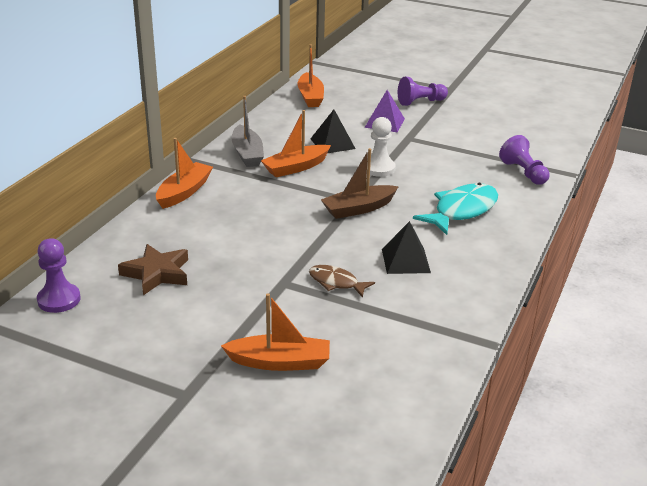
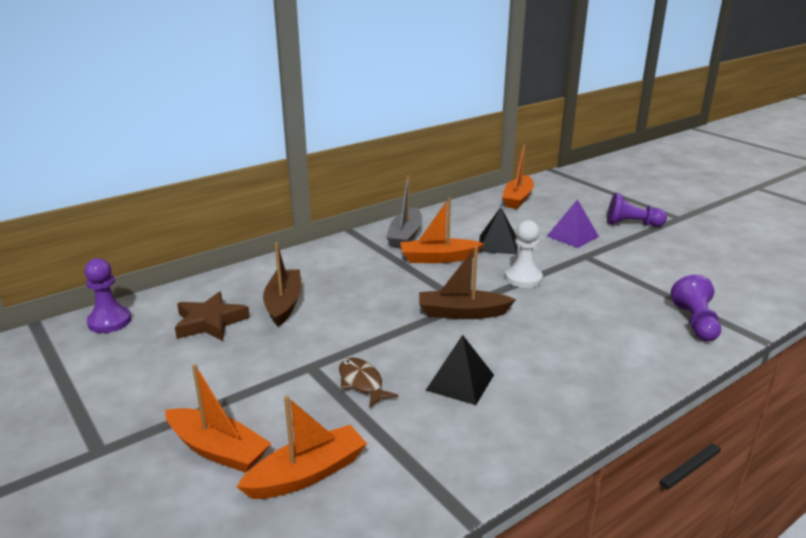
camera: 30 degrees right, 5 degrees down
(184, 192) = (313, 256): orange boat -> orange boat (307, 474)
(205, 240) = (284, 304): none -> brown boat
(462, 210) = (578, 345): turquoise fish -> none

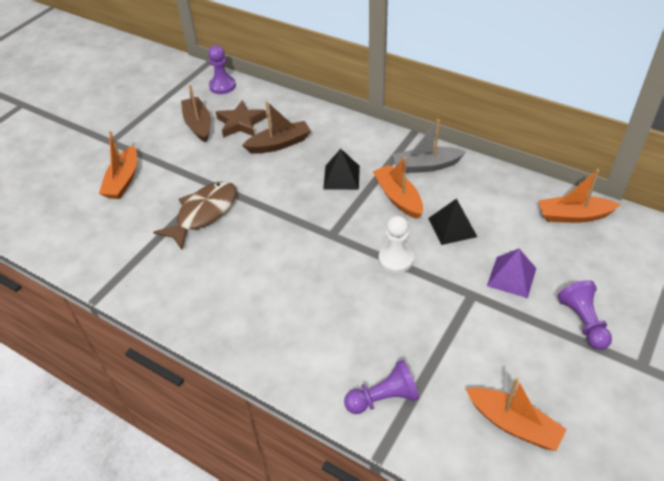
camera: 70 degrees right, 20 degrees up
(307, 474) = (113, 221): orange boat -> orange boat (513, 424)
(362, 383) = (204, 213): brown fish -> brown fish, size x1.75
(460, 382) = (223, 260): black pyramid -> black pyramid (341, 177)
(462, 313) = (315, 236): brown boat -> brown boat (198, 125)

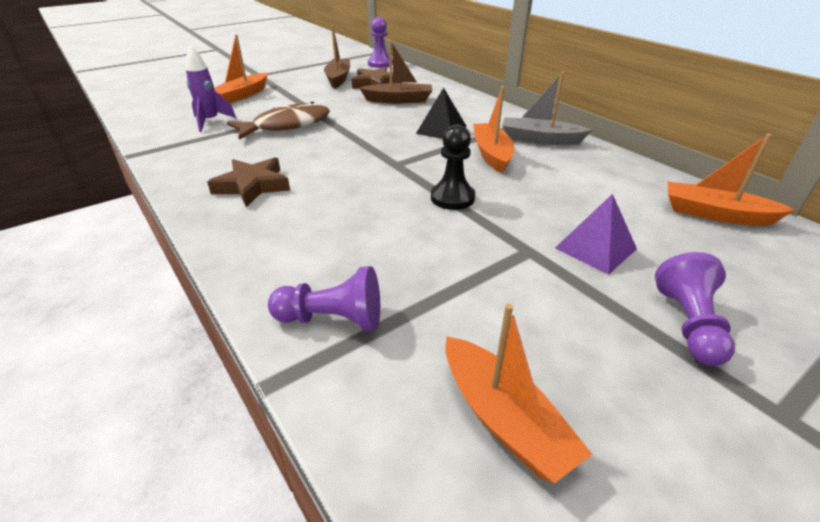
camera: 20 degrees right, 10 degrees down
(127, 230) = (210, 121): none -> purple rocket
(235, 299) = (252, 186): none -> brown star
(395, 259) = (452, 198): white pawn -> black pawn
(452, 227) = (541, 188): black pyramid -> none

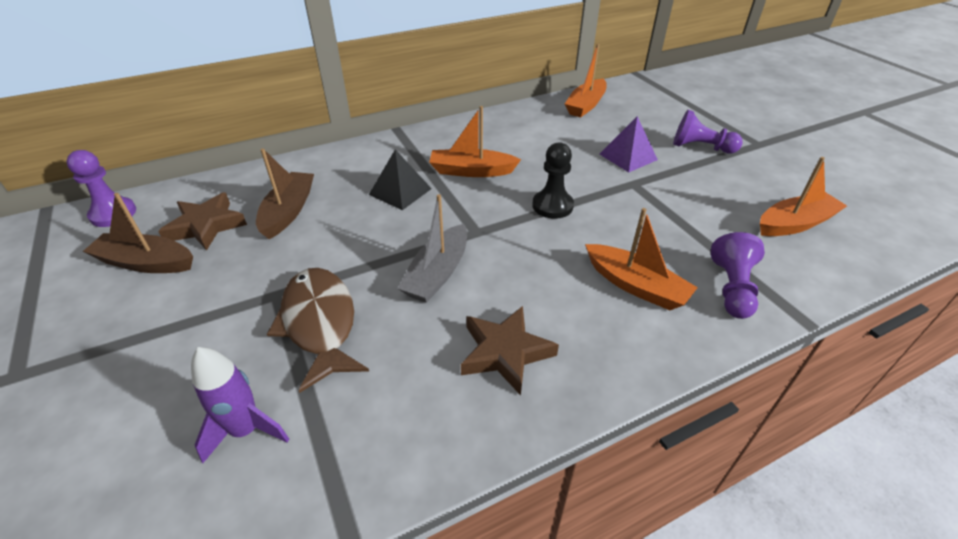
camera: 80 degrees left, 5 degrees up
(242, 95) = (129, 393): orange boat -> orange boat (635, 286)
(540, 139) = (449, 140): grey boat -> grey boat (437, 273)

